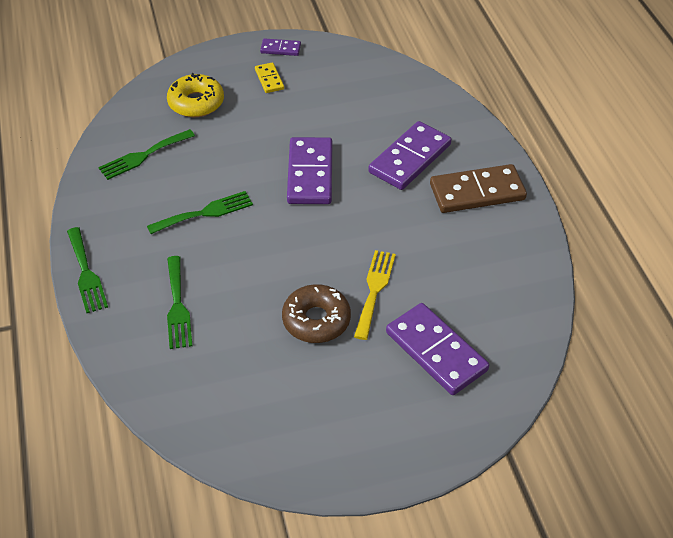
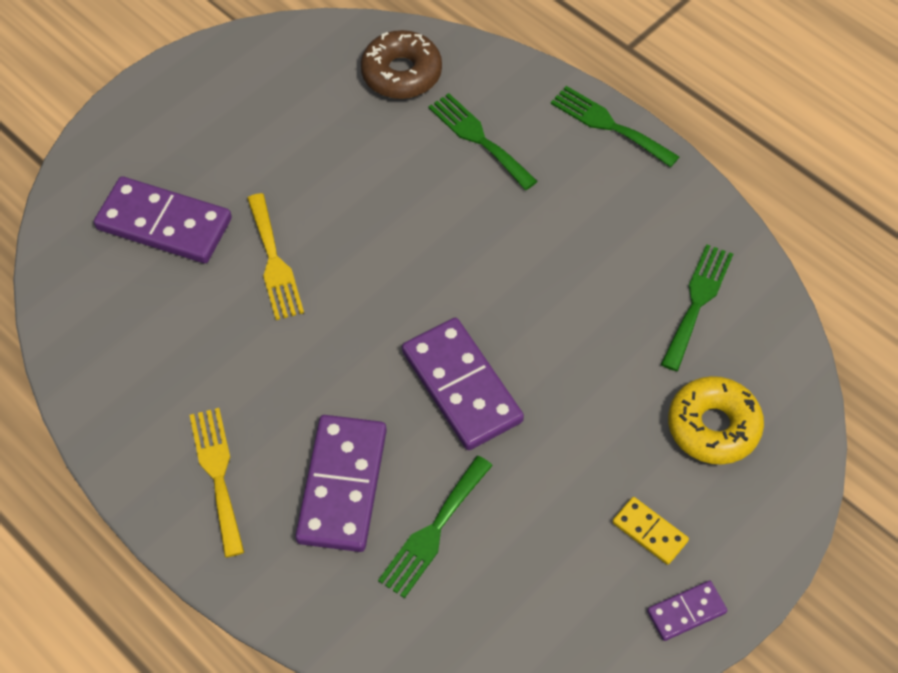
camera: 150 degrees right, 10 degrees up
(205, 213) = (547, 261): green fork -> green fork (433, 531)
(316, 320) = (317, 195): brown donut -> brown donut (401, 73)
(477, 192) = (218, 474): brown domino -> yellow fork

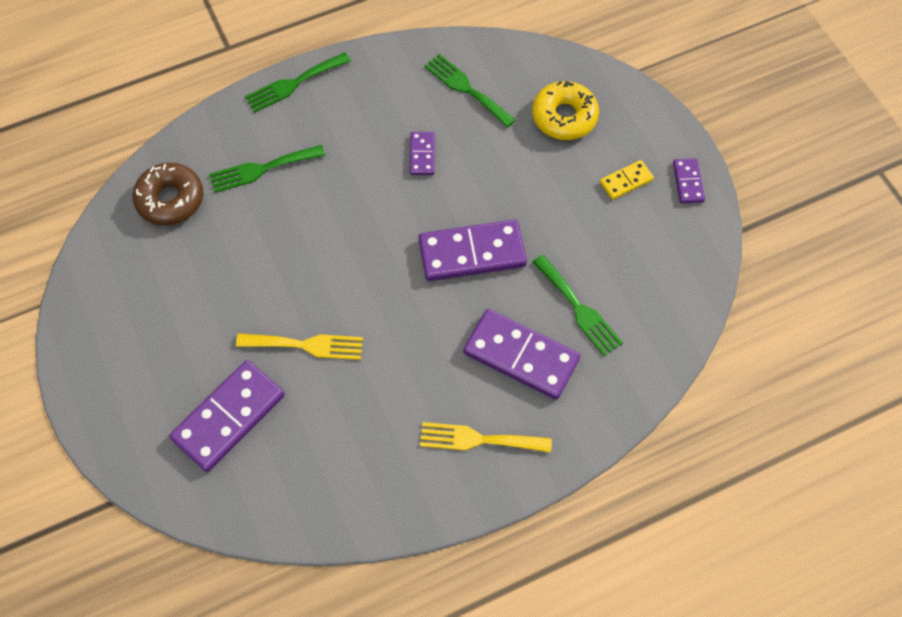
camera: 70 degrees left, 5 degrees up
(575, 287) = (422, 155): none -> purple domino

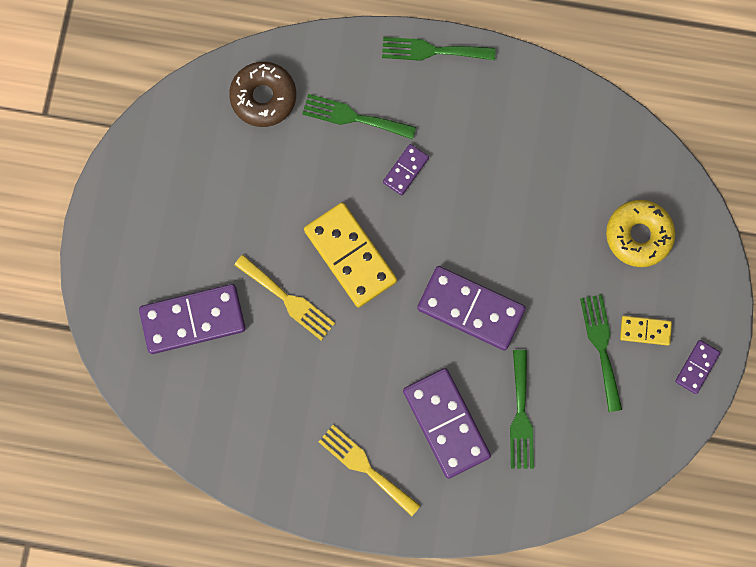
camera: 35 degrees right, 15 degrees up
(337, 275) = (350, 255): none -> yellow domino
(422, 155) = (493, 191): purple domino -> purple domino (406, 170)
(466, 88) = (574, 152): green fork -> green fork (601, 347)

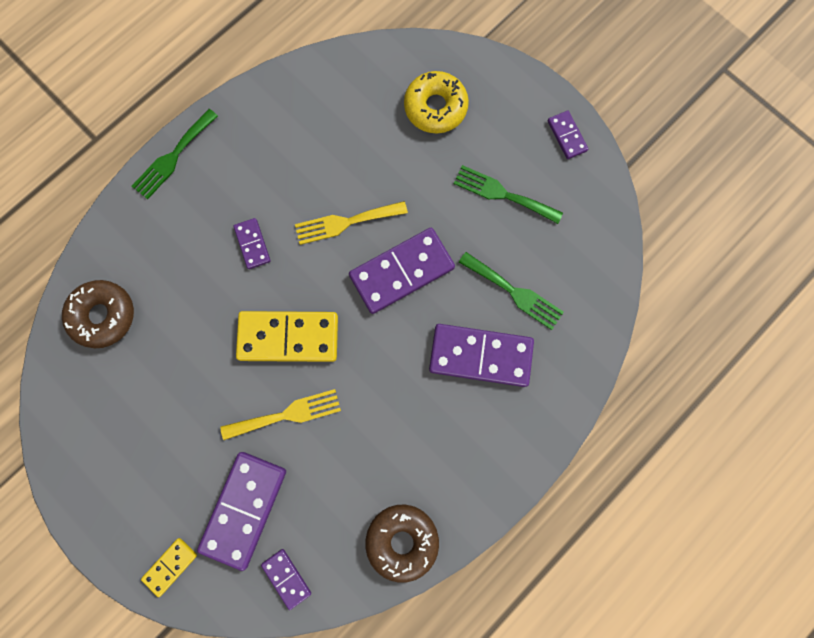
camera: 55 degrees left, 0 degrees up
(164, 390) = (286, 578): none -> purple domino
(254, 461) = (402, 540): none -> brown donut
(353, 117) = (177, 255): green fork -> none
(365, 467) = (472, 447): yellow fork -> yellow fork (345, 222)
(645, 331) = (512, 153): yellow domino -> yellow domino (170, 566)

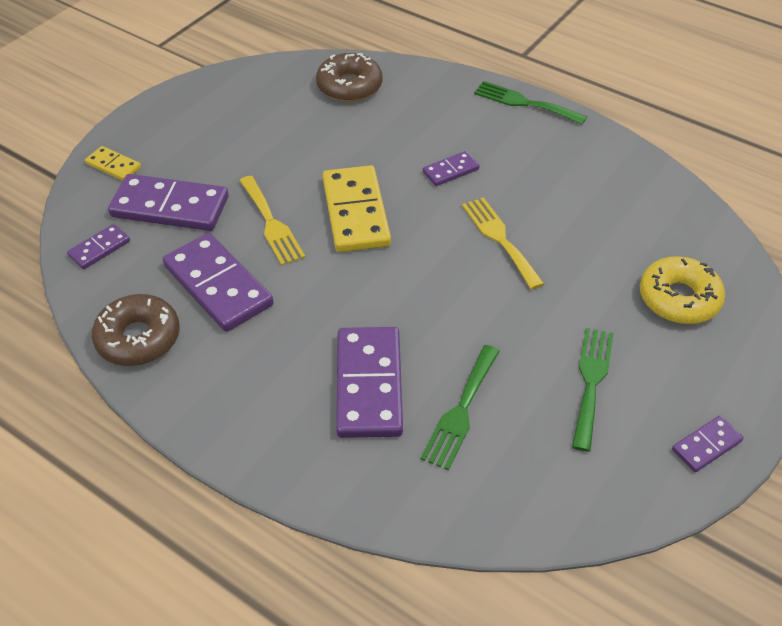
camera: 80 degrees right, 30 degrees down
(402, 272) = (455, 295): purple domino -> purple domino (218, 285)

